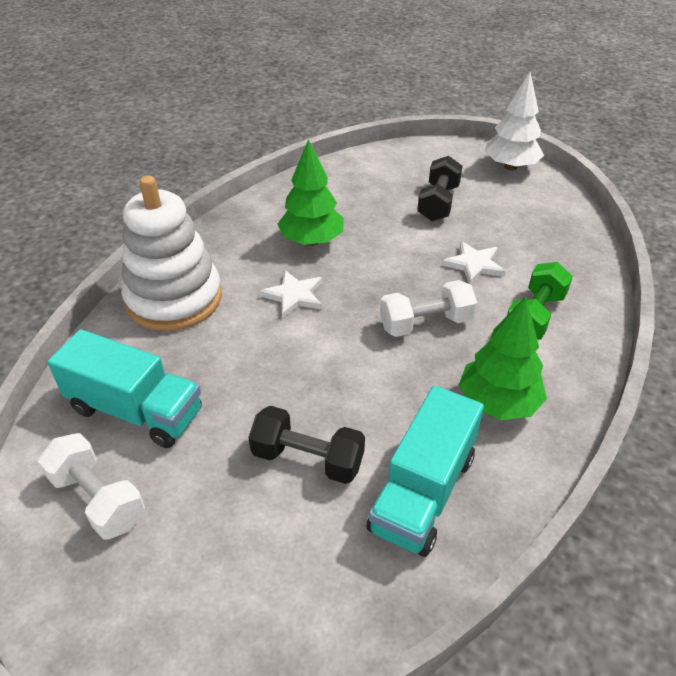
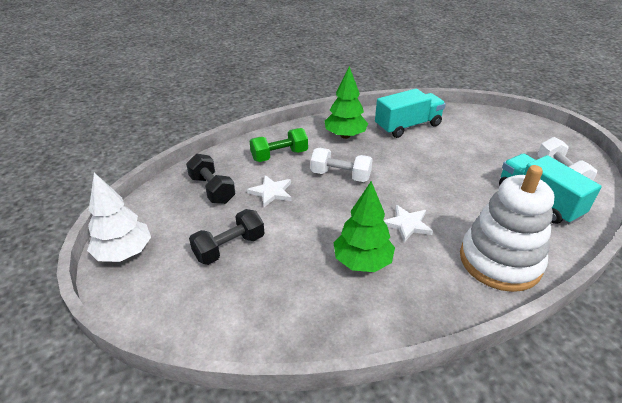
camera: 145 degrees left, 5 degrees down
(307, 459) = (450, 151): black dumbbell -> black dumbbell (212, 189)

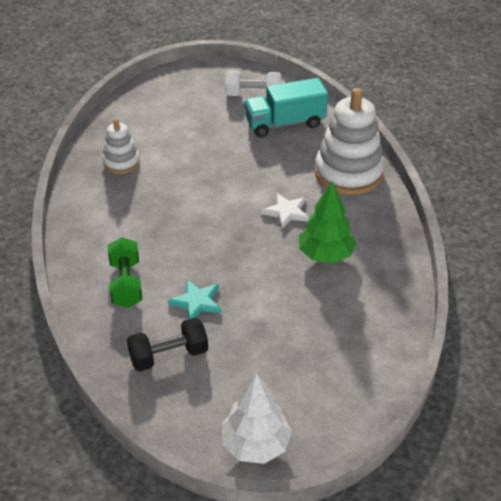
camera: 75 degrees left, 5 degrees up
(229, 247) = (276, 349): black dumbbell -> none
(271, 192) = (197, 302): white star -> turquoise star
(340, 175) = (191, 239): white dumbbell -> none
(345, 136) = (113, 217): green tree -> none
(408, 126) = (121, 162): turquoise truck -> white stacking toy

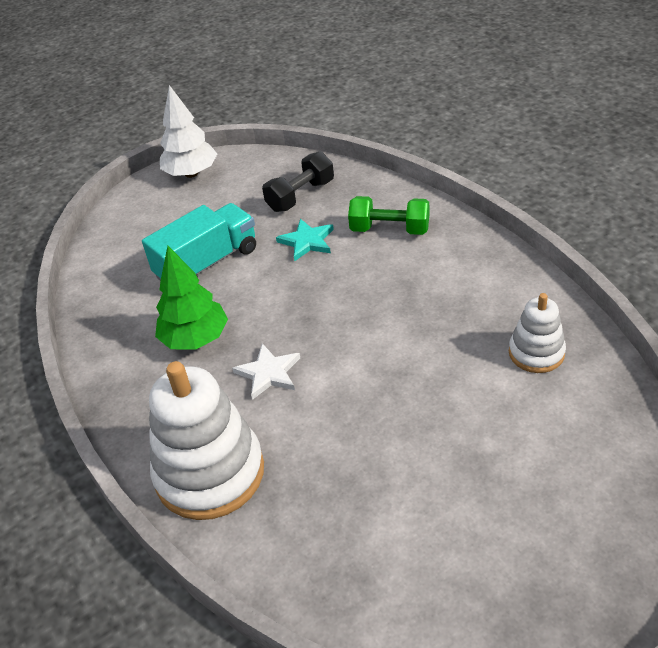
camera: 160 degrees right, 0 degrees up
(126, 283) = (390, 229): green dumbbell -> green dumbbell turned 45 degrees counterclockwise
(253, 95) = (457, 584): white dumbbell -> none
(285, 123) = (358, 535): turquoise truck -> turquoise truck (207, 263)

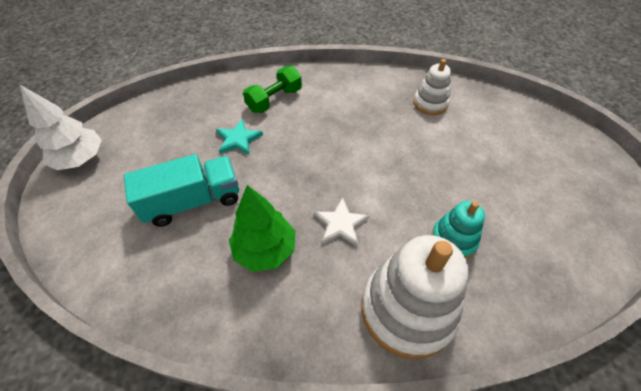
camera: 60 degrees left, 10 degrees up
(207, 263) = (193, 201): turquoise truck -> turquoise truck turned 75 degrees clockwise
(300, 196) = (190, 119): black dumbbell -> none
(327, 472) = (453, 239): none -> turquoise stacking toy

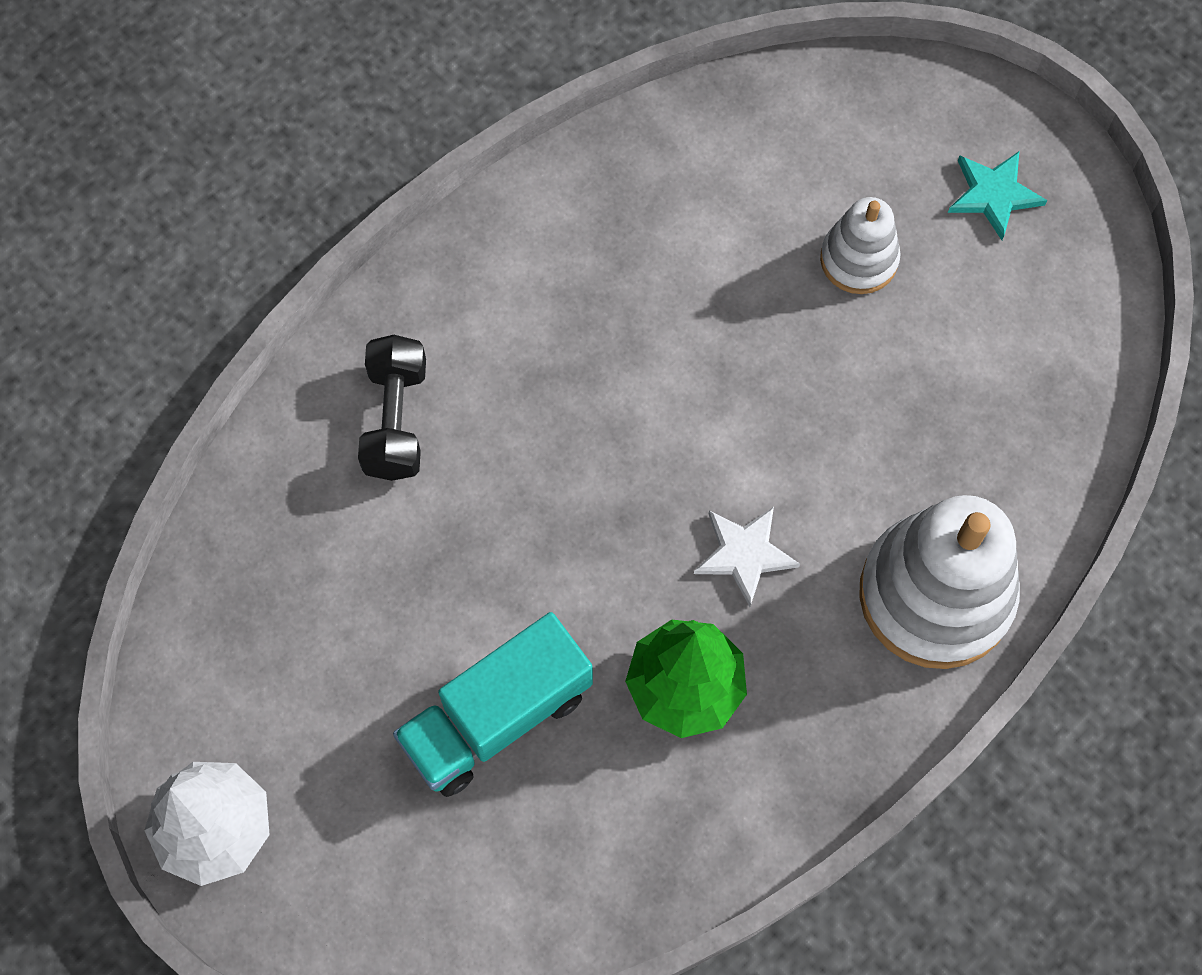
camera: 45 degrees left, 15 degrees up
(193, 201) = (496, 717): turquoise truck -> turquoise truck turned 150 degrees counterclockwise
(238, 139) = (431, 553): turquoise star -> turquoise star (993, 195)
(274, 100) = (395, 420): green dumbbell -> black dumbbell
(430, 103) = (664, 200): white stacking toy -> white stacking toy (858, 259)
(453, 239) = (908, 441): turquoise stacking toy -> none

